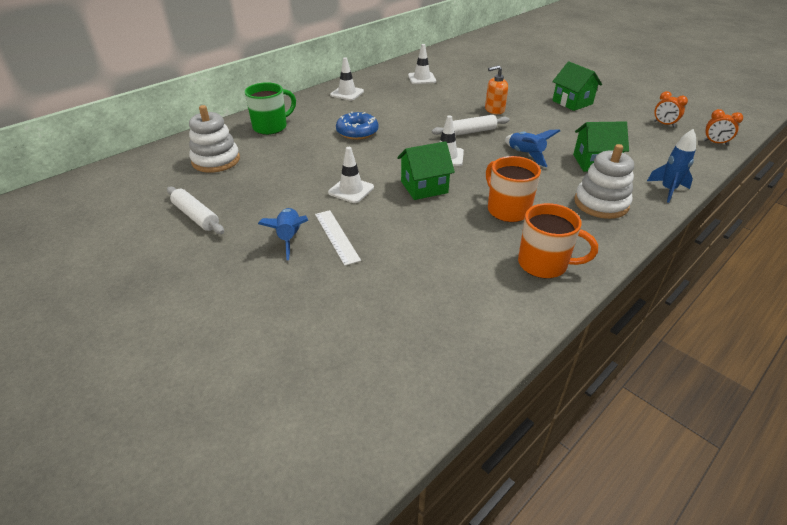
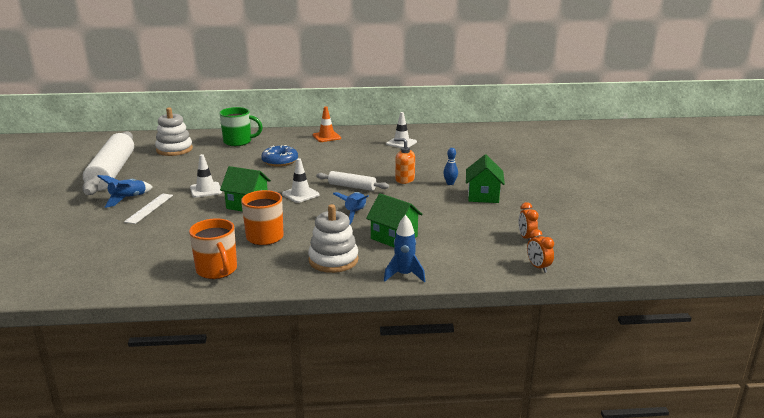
camera: 40 degrees right, 15 degrees down
(196, 216) = (112, 172): white rolling pin -> white rolling pin, size x2.04
(347, 93) = (326, 137): white traffic cone -> orange traffic cone
(530, 101) = (450, 183): none -> blue bowling pin

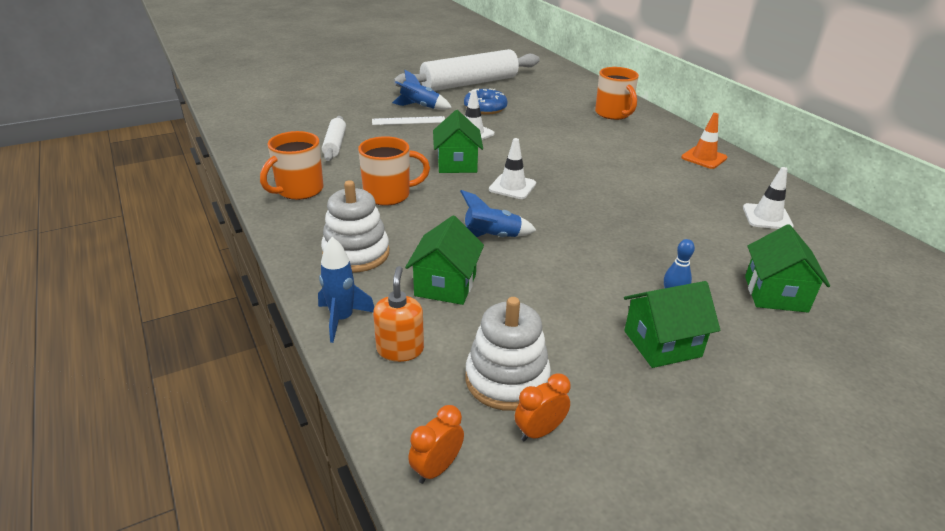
camera: 65 degrees right, 10 degrees up
(174, 149) = (552, 91): white stacking toy -> white stacking toy (507, 379)
(238, 142) = (613, 114): green mug -> orange mug
(280, 161) = (590, 150): blue donut -> blue donut (485, 108)
(352, 187) = (570, 215): white rolling pin -> white rolling pin (335, 144)
(404, 179) = (638, 251): orange soap dispenser -> orange soap dispenser (400, 349)
(464, 162) = (775, 294): none -> green house

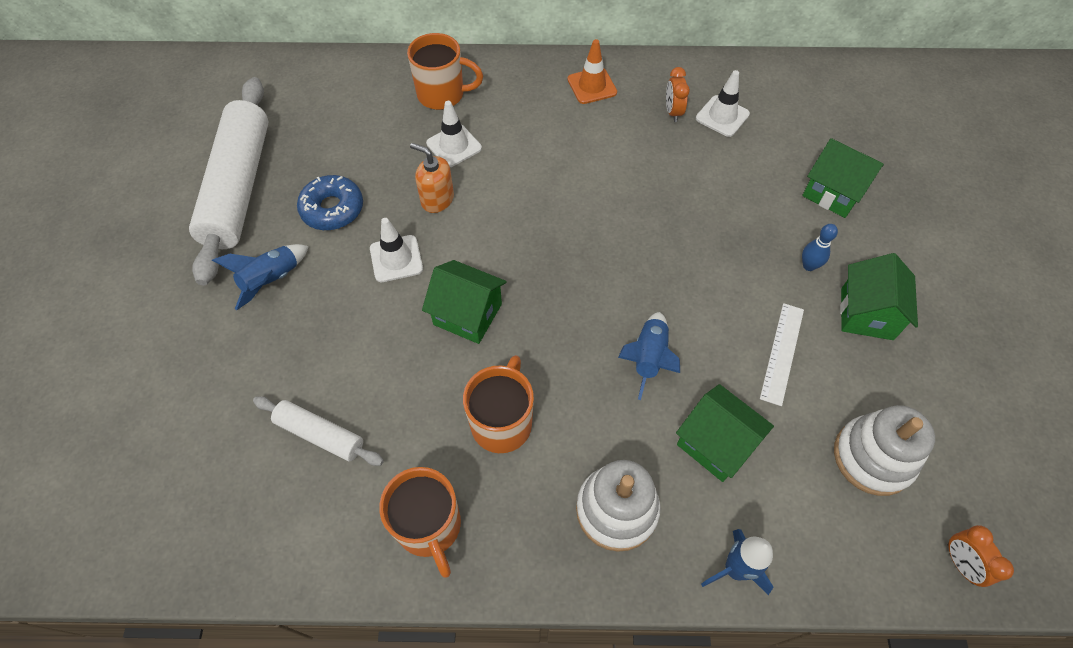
camera: 60 degrees left, 25 degrees up
(400, 349) = (802, 531): orange soap dispenser -> orange soap dispenser (437, 199)
(408, 121) = (308, 313): white ruler -> white ruler (782, 353)
(512, 187) = (554, 285): white traffic cone -> white traffic cone (454, 146)
(539, 431) = (940, 464): orange clock -> orange clock (673, 112)

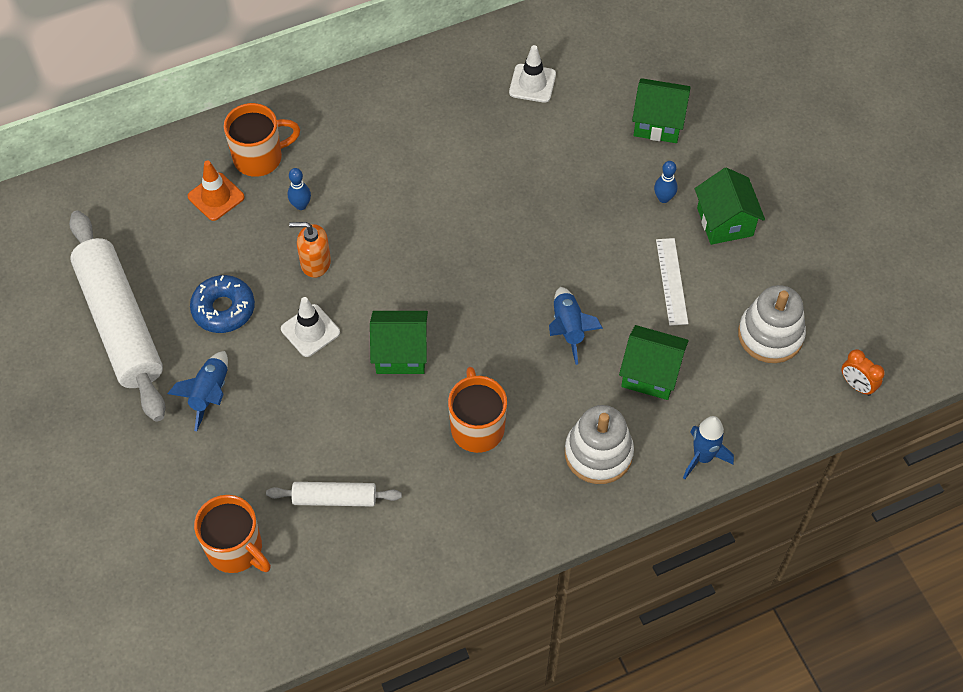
camera: 25 degrees left, 0 degrees up
(429, 527) = (463, 526): orange mug -> orange mug (236, 549)
(454, 146) = (301, 205): white traffic cone -> blue bowling pin
(592, 86) = (398, 96): orange traffic cone -> orange traffic cone (216, 197)
(673, 112) = (486, 95): orange clock -> none

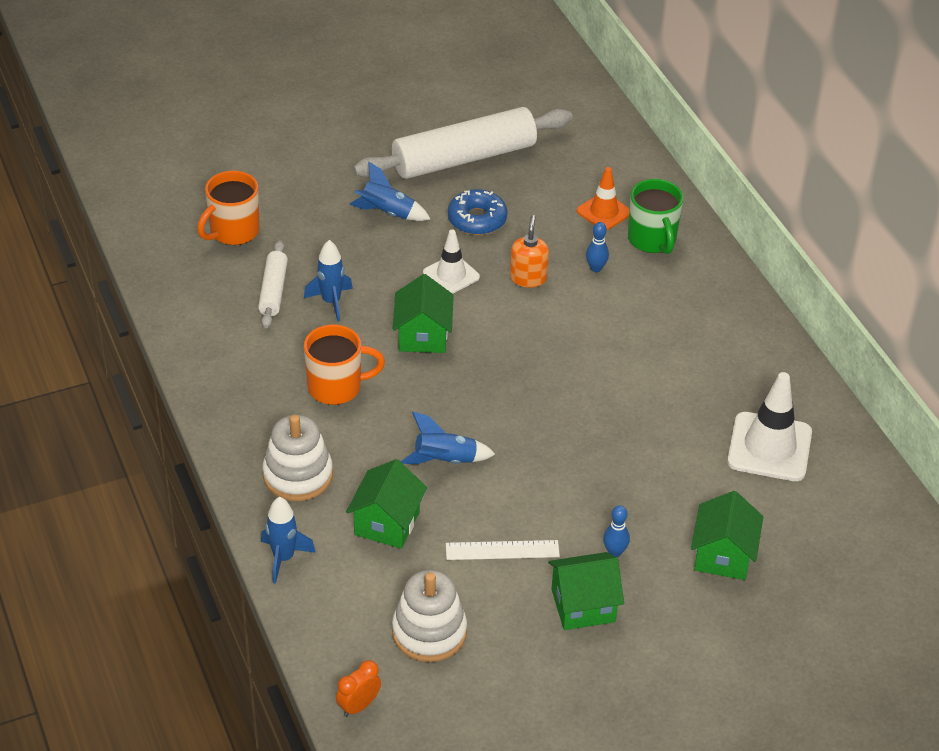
camera: 90 degrees right, 15 degrees down
(260, 157) = (652, 240): orange mug -> green mug
(352, 440) = (331, 302): none -> blue rocket
(532, 83) = (769, 447): white traffic cone -> white traffic cone, size x1.62

